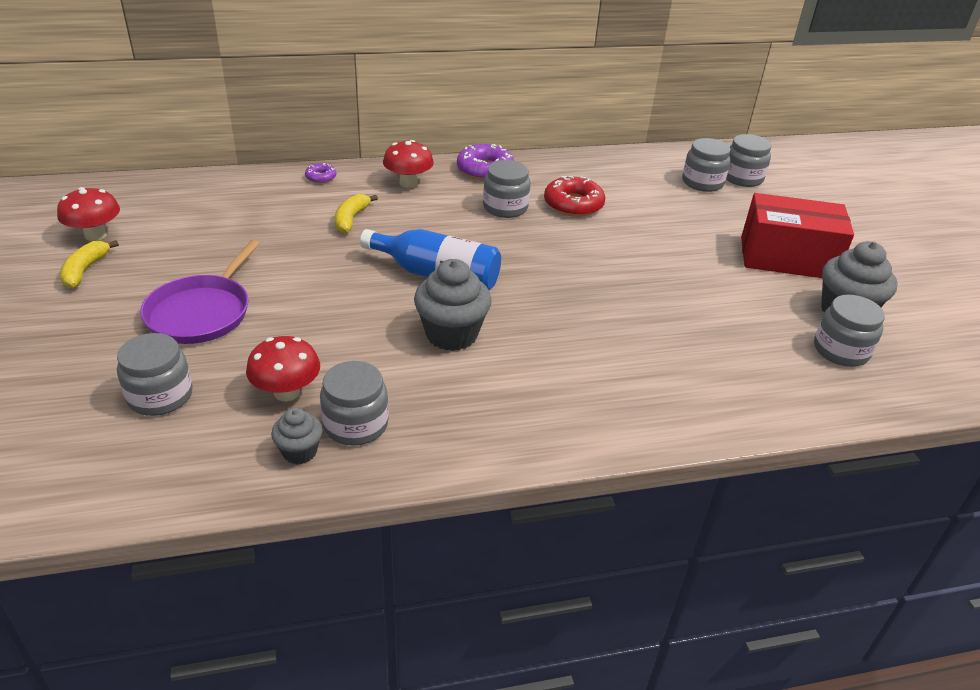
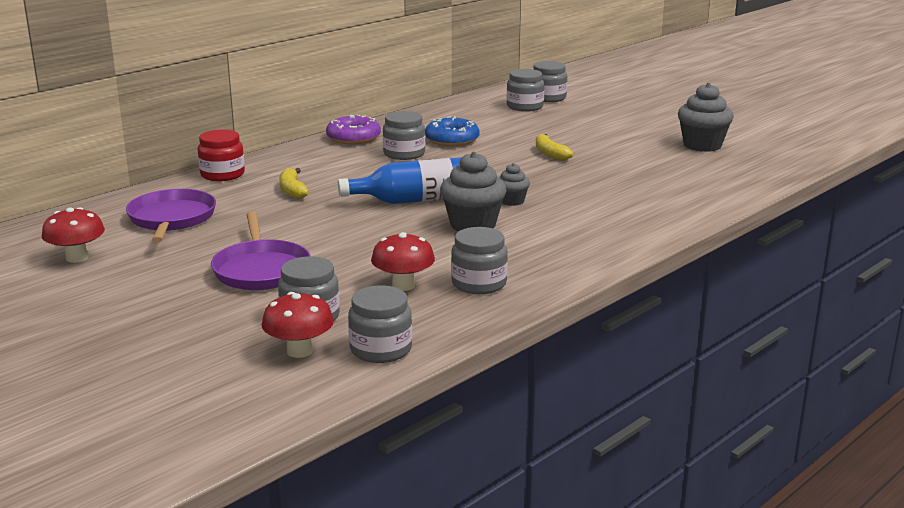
camera: 30 degrees left, 15 degrees down
(85, 270) = (110, 278): yellow banana -> yellow banana (550, 154)
(216, 217) = (171, 219): none -> purple pan
(299, 452) = (462, 307): grey cupcake -> grey cupcake (512, 201)
(321, 177) = (222, 174): purple donut -> red jar
(408, 183) = (303, 159): red mushroom -> red mushroom (299, 351)
(573, 204) = (452, 140): red donut -> blue donut
(787, 258) = (634, 130): red box -> none
(841, 350) = (723, 163): grey jar -> grey jar (381, 349)

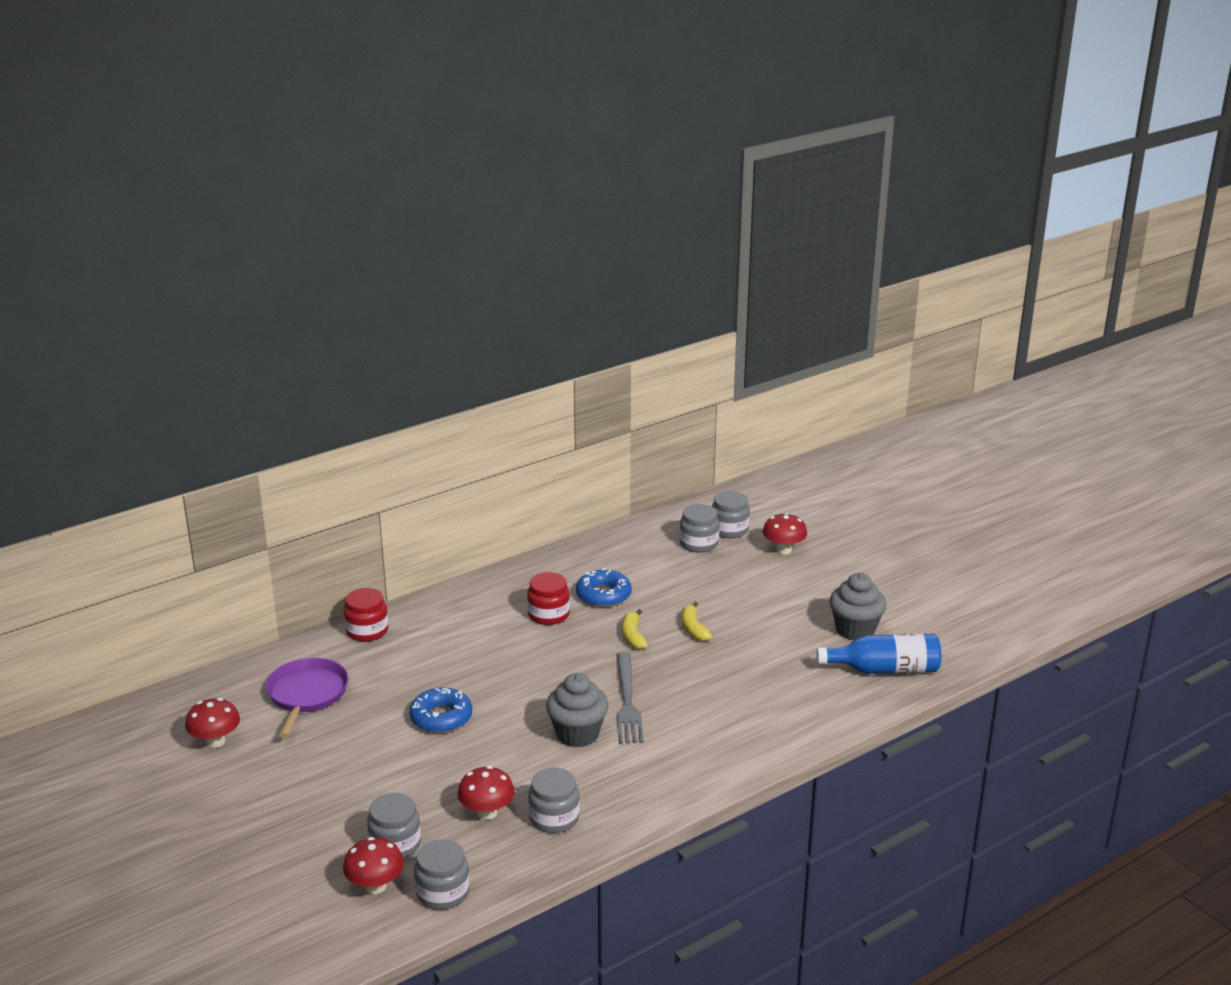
camera: 10 degrees right, 5 degrees up
(261, 269) = (369, 776): purple pan -> none
(292, 190) = (426, 663): yellow banana -> yellow banana (633, 636)
(324, 224) = (441, 718): none -> blue donut
(353, 138) = (507, 582): purple donut -> none
(404, 154) = (548, 614): grey jar -> red jar
(412, 200) = (533, 690): blue bottle -> blue bottle (884, 669)
(512, 201) = (627, 701): grey cupcake -> grey fork
(605, 106) = (783, 550): none -> red mushroom

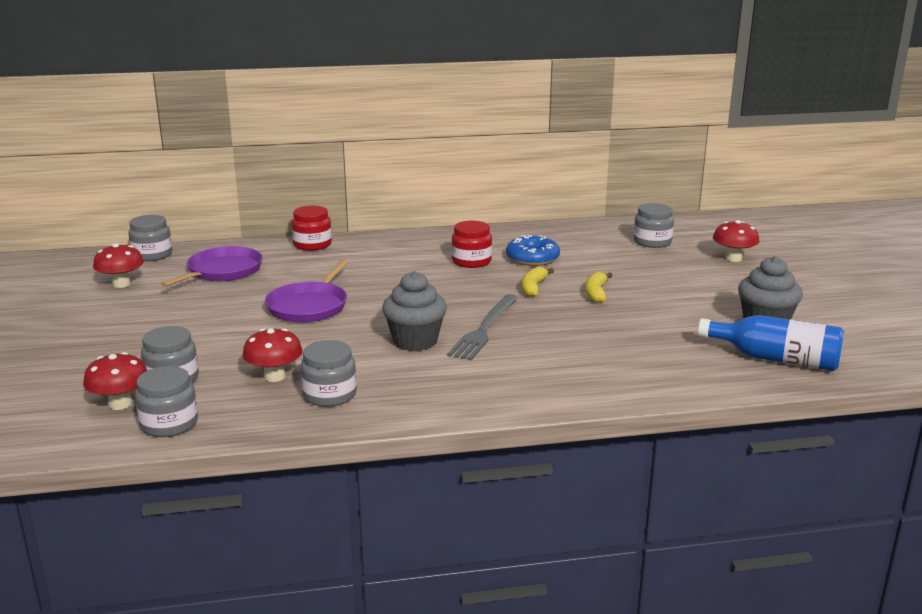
camera: 25 degrees right, 5 degrees down
(441, 718) = (309, 306): blue donut -> purple pan
(729, 529) = (690, 238): grey jar -> grey jar (152, 255)

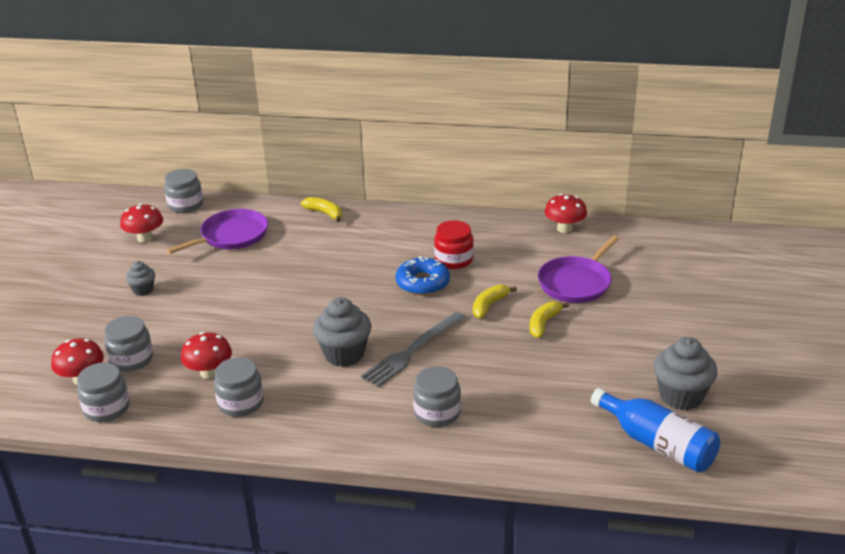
camera: 20 degrees right, 10 degrees up
(147, 323) = (143, 290): none -> grey cupcake
(309, 306) = (280, 293): purple pan -> purple pan (576, 282)
(312, 245) = (324, 213): red jar -> yellow banana
(532, 258) = (513, 265): blue donut -> blue donut (422, 283)
(652, 242) = (648, 261): grey jar -> grey jar (437, 413)
(733, 258) = (715, 299): red mushroom -> red mushroom (564, 229)

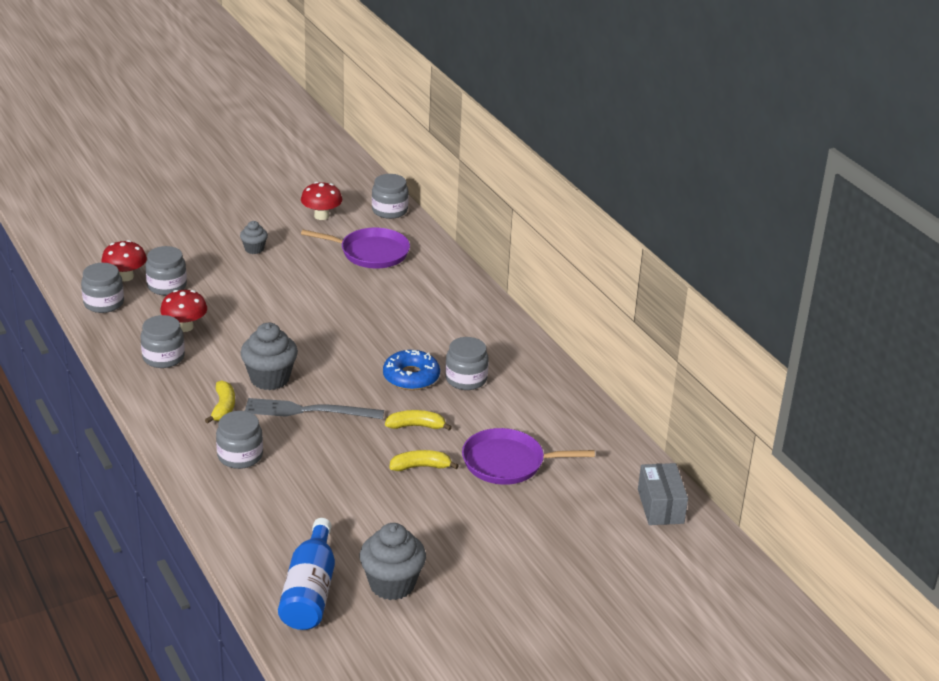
camera: 50 degrees right, 0 degrees up
(324, 213) = (459, 282): yellow banana -> yellow banana (223, 407)
(454, 260) = (466, 379): red jar -> grey jar
(564, 229) = (593, 423): red mushroom -> none
(684, 241) = (660, 506): none -> grey box

